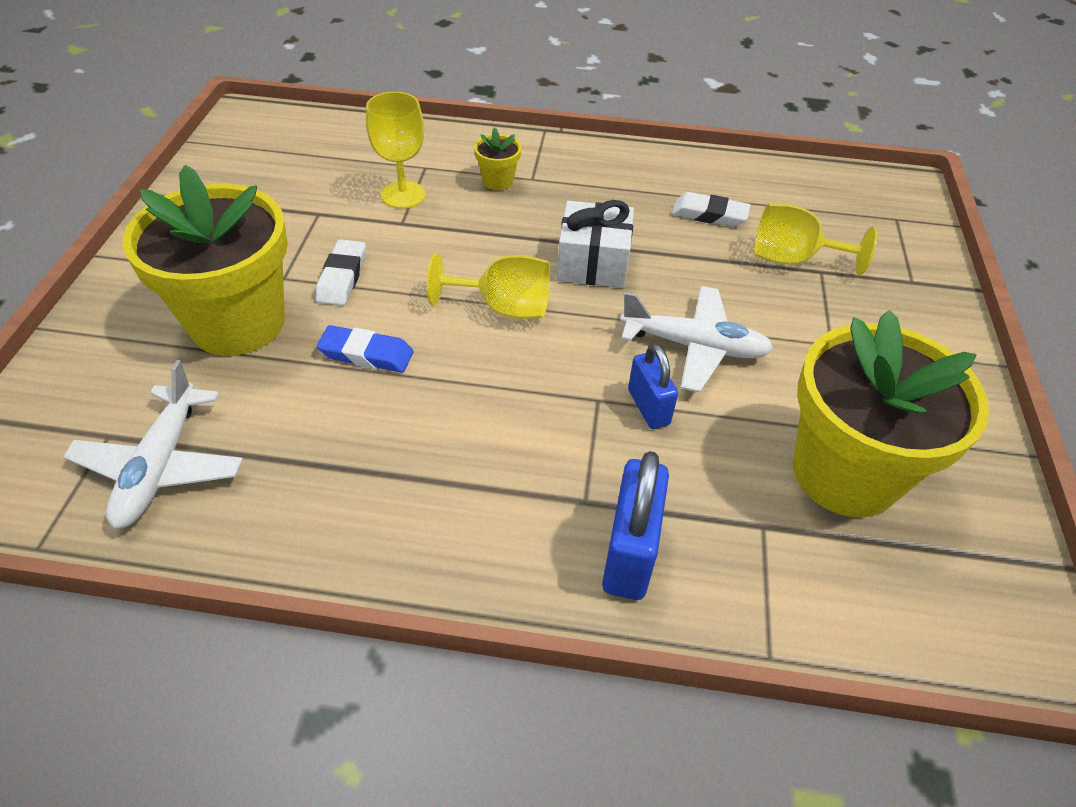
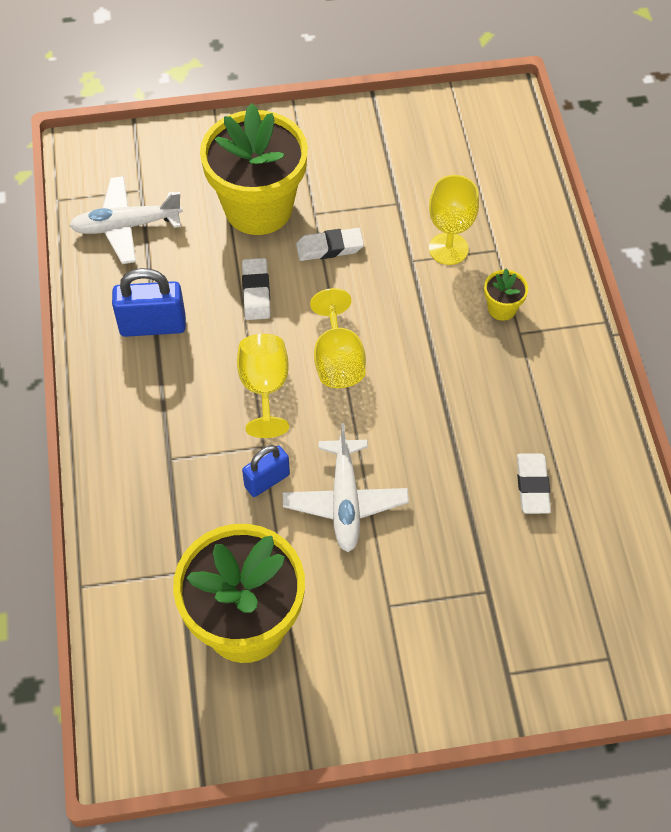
camera: 75 degrees right, 10 degrees up
(366, 354) = (256, 292): blue eraser -> white eraser
(593, 263) = (419, 408): white gift -> none
(629, 553) = (134, 493): blue padlock -> blue padlock (153, 326)
(792, 259) = (494, 565): yellow goblet -> yellow goblet (264, 388)

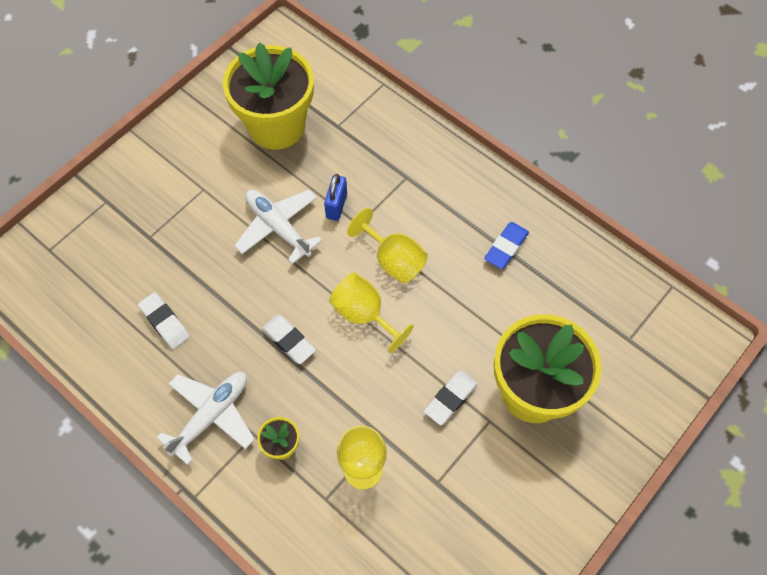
camera: 140 degrees right, 5 degrees up
(126, 226) = (604, 303): white plane -> white plane (211, 416)
(153, 326) = (506, 247): blue padlock -> blue eraser
(256, 292) = (466, 322): white eraser -> white eraser (289, 341)

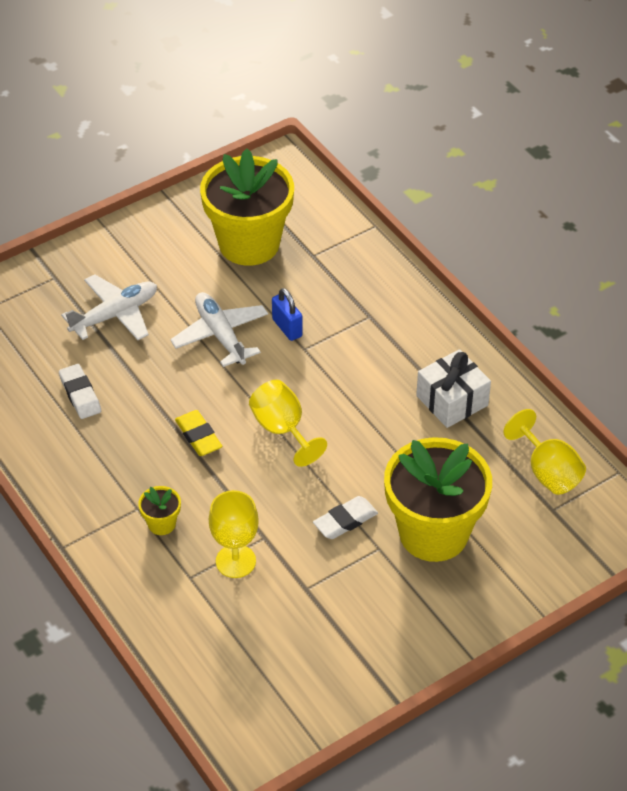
camera: 15 degrees right, 15 degrees down
(211, 416) = (101, 483): white plane -> white plane (115, 315)
(289, 341) = (198, 436): white eraser -> yellow eraser
(336, 206) = (287, 328): blue padlock -> blue padlock turned 60 degrees counterclockwise
(393, 260) = (329, 388): yellow goblet -> yellow goblet (547, 471)
(506, 247) = (452, 400): blue eraser -> white gift

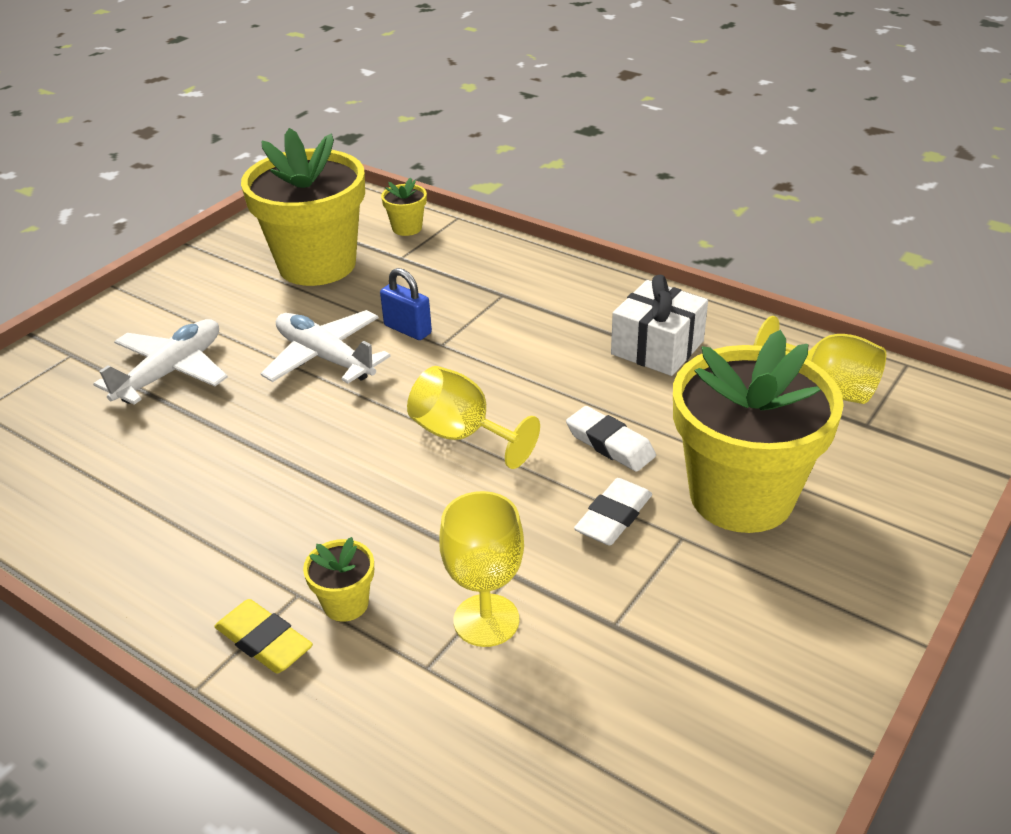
camera: 20 degrees left, 10 degrees down
(80, 394) = (152, 473): white eraser -> white eraser (610, 444)
(198, 436) = (349, 475): yellow eraser -> yellow eraser (264, 641)
(331, 226) = (407, 228): none -> yellow flower pot

